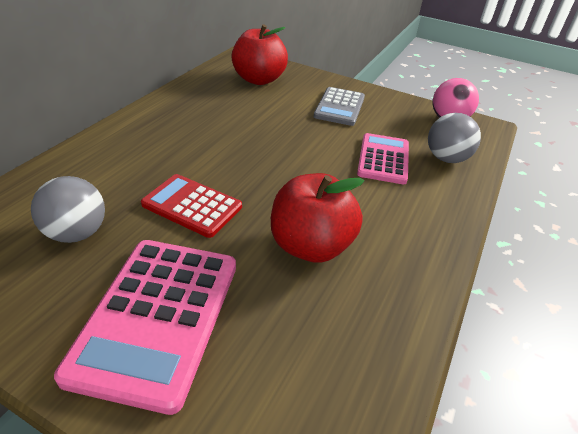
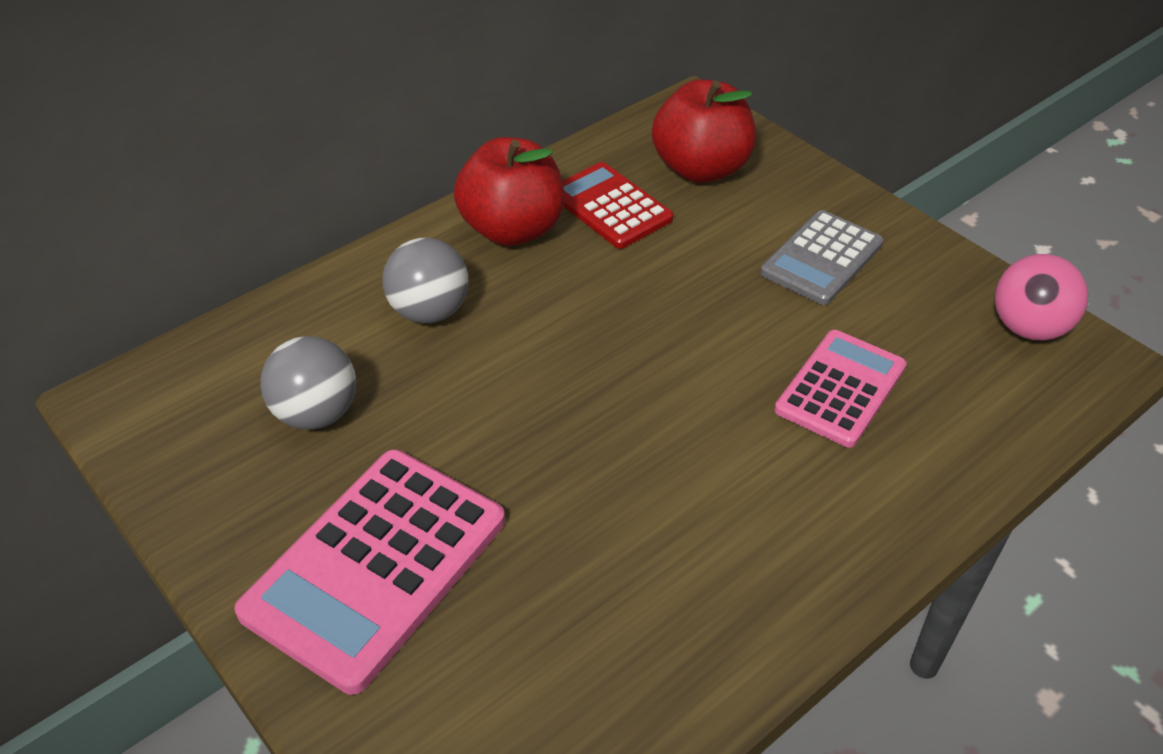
camera: 25 degrees right, 5 degrees up
(192, 206) = (484, 406): red calculator -> red calculator (610, 206)
(311, 246) = (630, 519): red apple -> red apple (512, 229)
(446, 158) = (964, 413): grey ball -> grey ball (429, 311)

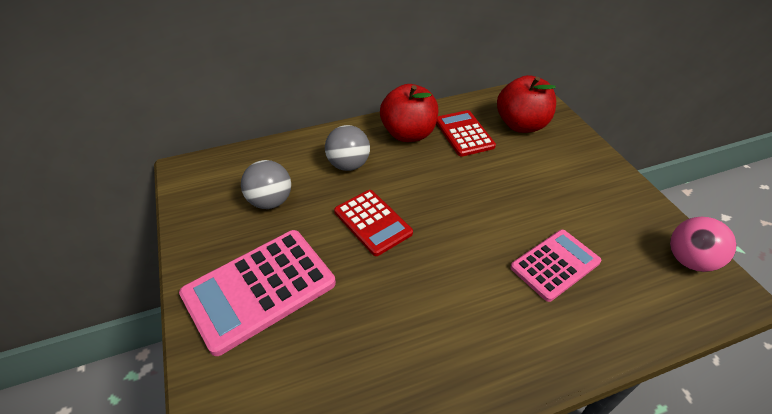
camera: 20 degrees right, 0 degrees up
(520, 400) = (373, 222): none -> red calculator
(822, 259) = (572, 188): grey calculator -> none

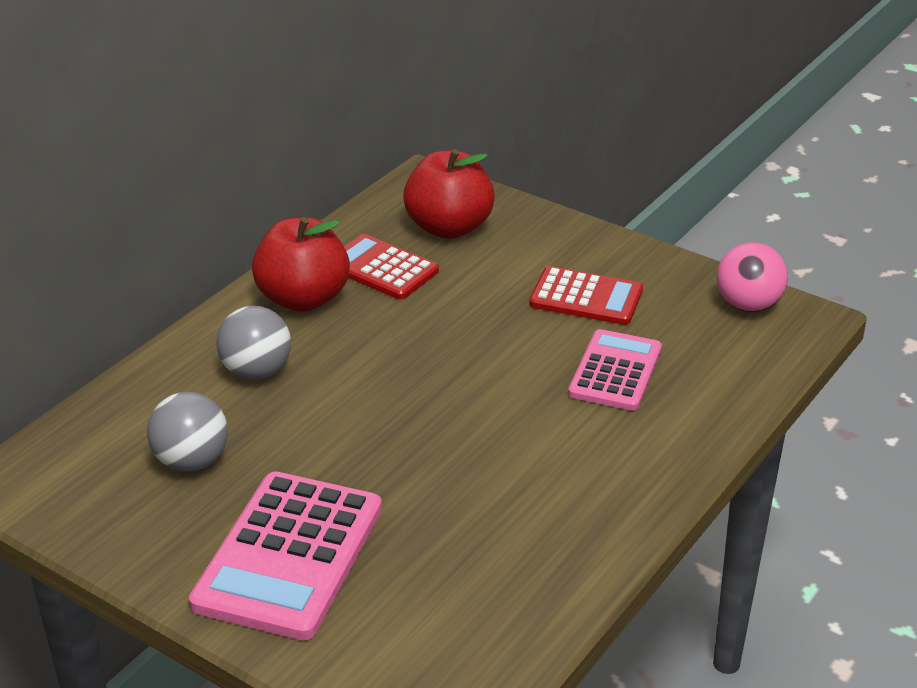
camera: 35 degrees left, 10 degrees down
(373, 222) = (361, 423): red calculator -> red calculator (586, 297)

